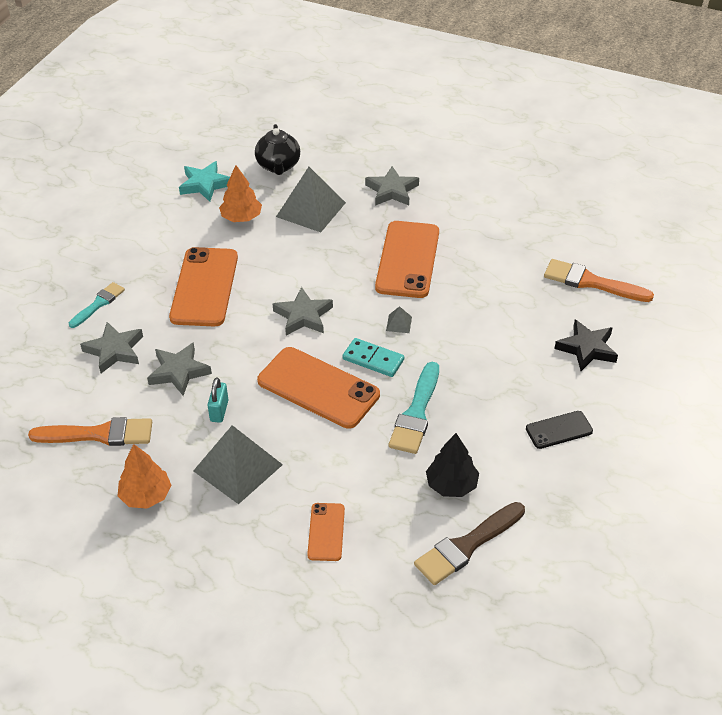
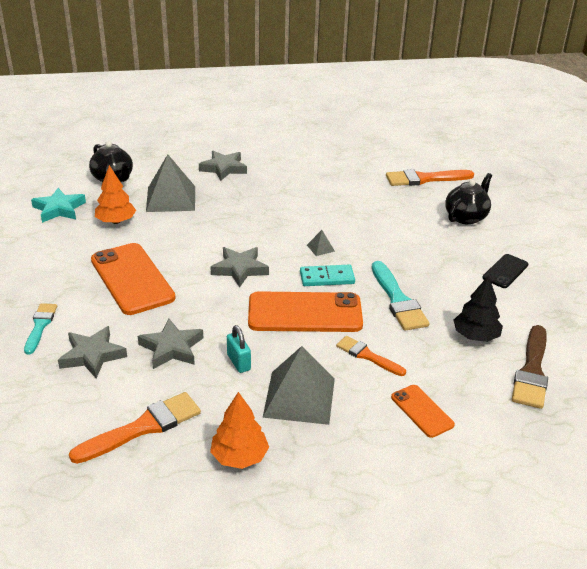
camera: 35 degrees left, 10 degrees down
(331, 457) = (367, 356): none -> orange brush
(408, 260) = (283, 206): orange phone -> none
(587, 348) = (466, 217): black star -> black teapot

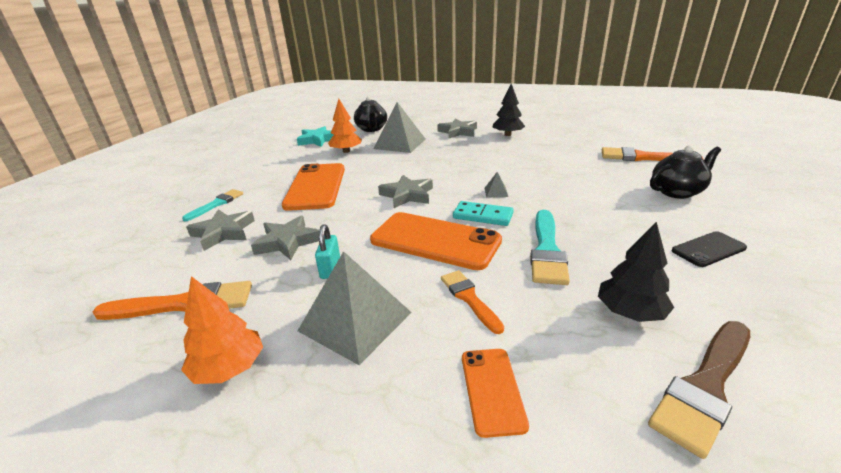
camera: 30 degrees right, 5 degrees down
(281, 165) = (507, 135): none -> black tree

